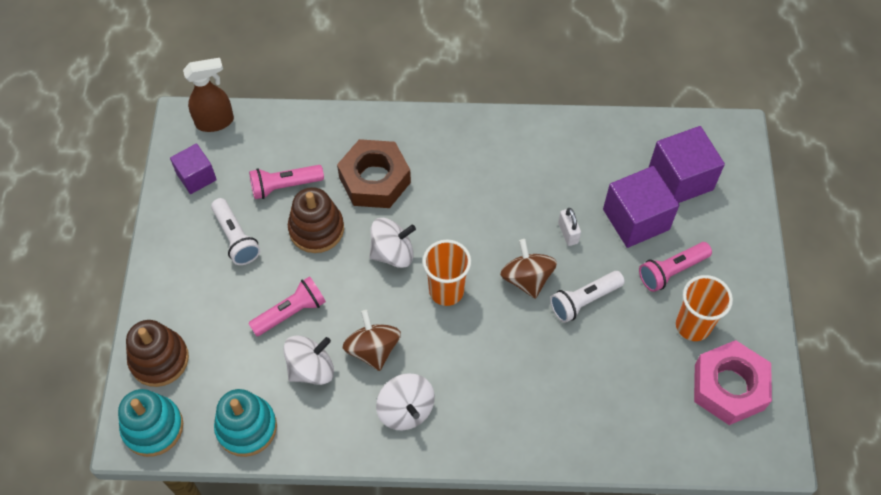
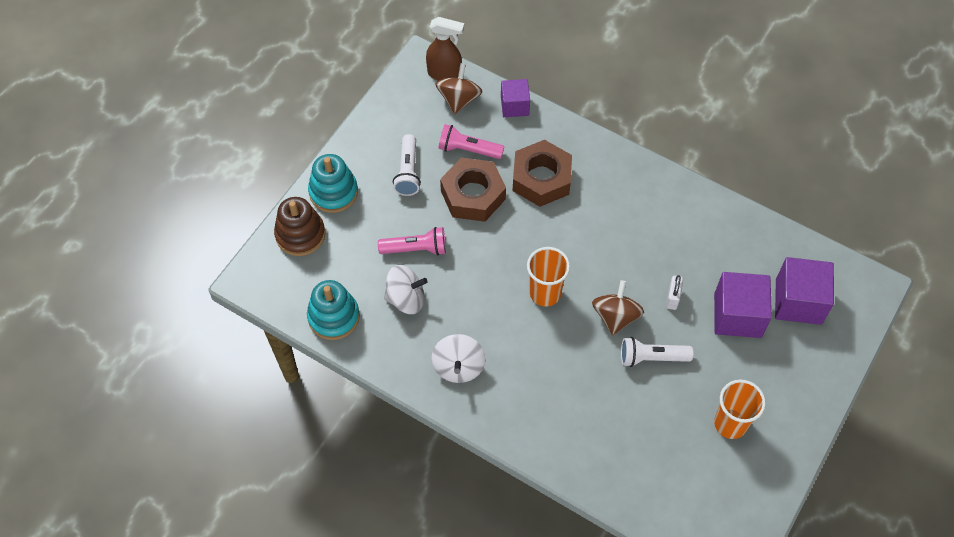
camera: 30 degrees right, 0 degrees up
(153, 427) = (268, 281): turquoise stacking toy -> turquoise stacking toy (333, 192)
(196, 177) = (405, 110): purple cube -> purple cube (514, 106)
(316, 229) = (473, 195): brown stacking toy -> brown nut
(373, 349) = (461, 308): brown spinning top -> brown spinning top (459, 99)
(392, 253) = (521, 243): white spinning top -> none
(671, 271) = (740, 372): pink flashlight -> none
(729, 387) = (729, 487): pink nut -> none

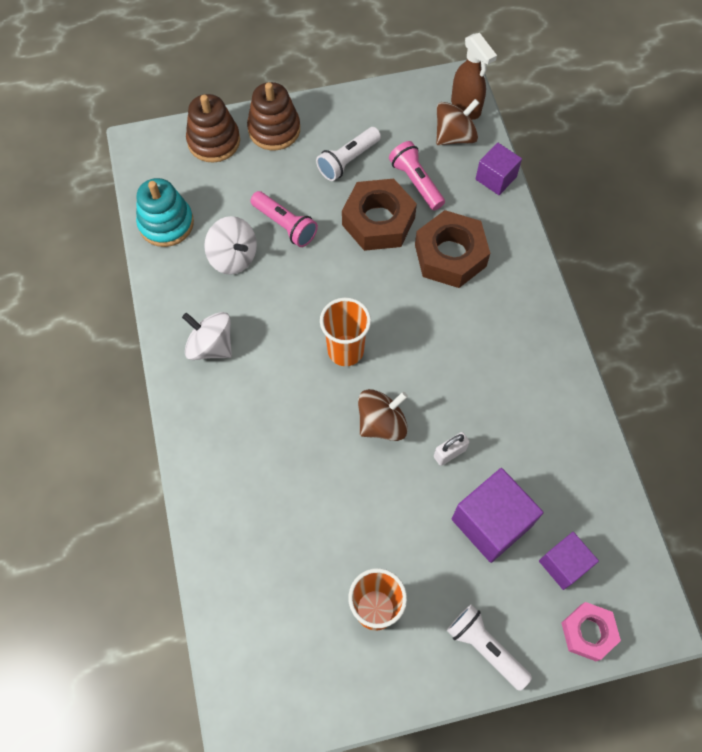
camera: 45 degrees right, 5 degrees up
(333, 192) = (274, 129): turquoise stacking toy -> brown stacking toy
(458, 367) = (211, 346): white spinning top -> white spinning top turned 75 degrees clockwise
(651, 357) = (372, 486): white flashlight -> white flashlight (485, 648)
(798, 301) = (564, 564): purple cube -> purple cube, size x0.62
(848, 326) = (588, 632): none -> pink nut

